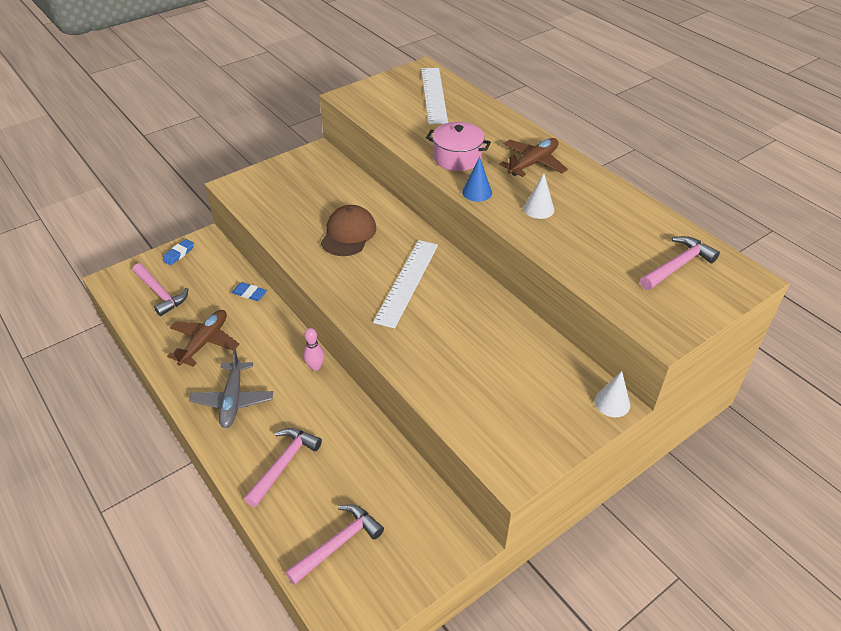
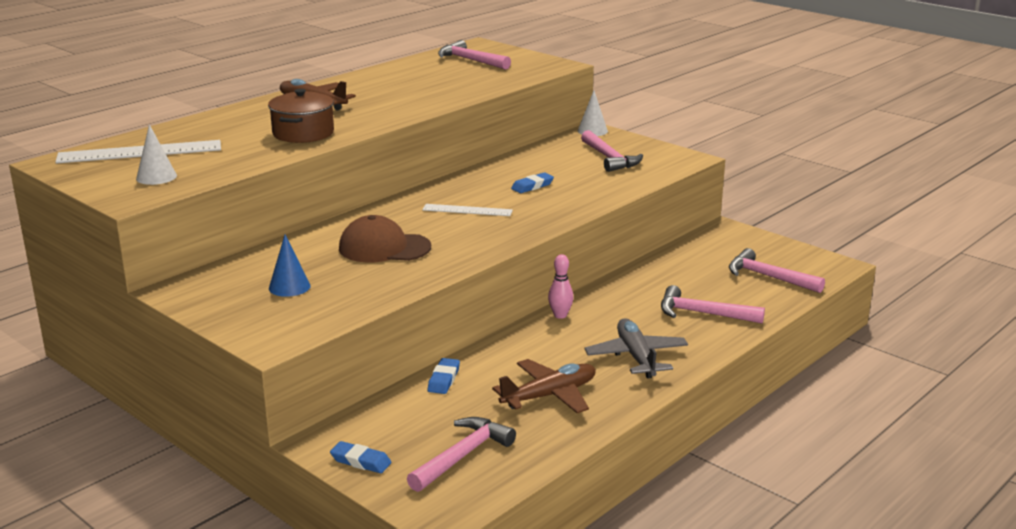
camera: 100 degrees left, 20 degrees down
(205, 342) = (549, 395): brown plane -> brown plane turned 135 degrees clockwise
(233, 400) = (636, 357): grey plane -> grey plane turned 90 degrees counterclockwise
(407, 282) = (467, 210): white ruler -> white ruler, size x0.59
(452, 329) = (532, 186): none -> blue eraser
(457, 158) = (303, 133): pink pot -> brown pot
(477, 192) = (374, 122): blue cone -> blue cone (289, 287)
(520, 400) = (609, 158): none -> pink hammer
(538, 209) = (399, 100): white cone -> white cone (156, 177)

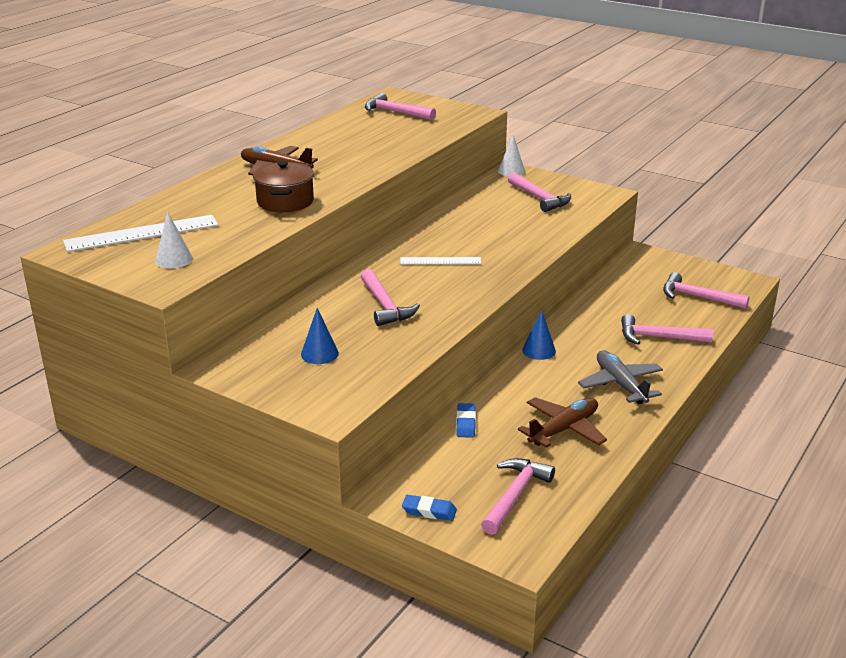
camera: 10 degrees left, 5 degrees up
(384, 248) = (385, 306): brown cap -> pink hammer
(532, 186) = (486, 232): blue eraser -> none
(560, 315) = (539, 350): pink bowling pin -> blue cone

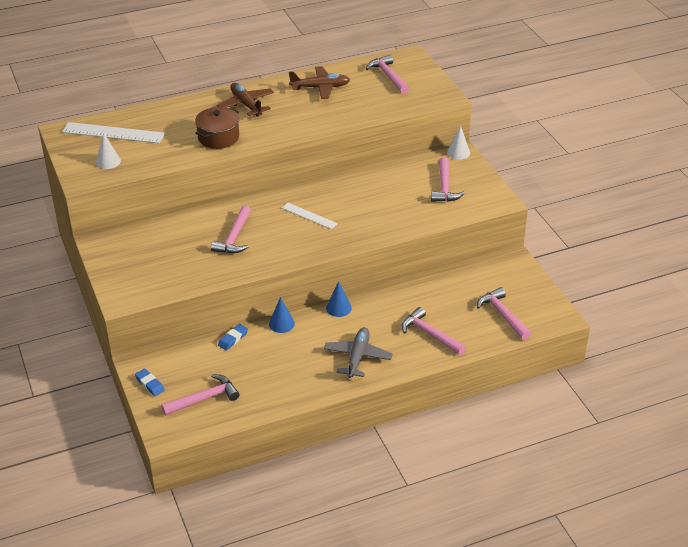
camera: 35 degrees right, 10 degrees up
(319, 354) = (159, 257): blue cone -> blue cone (281, 324)
(563, 429) = (283, 371): brown plane -> brown plane (320, 87)

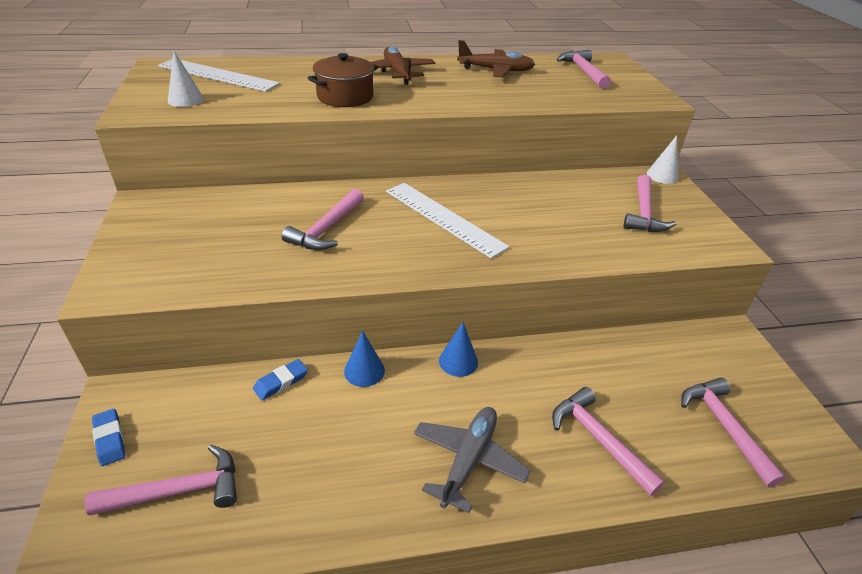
camera: 10 degrees right, 0 degrees up
(309, 216) = (443, 218): white ruler -> white ruler, size x1.70

